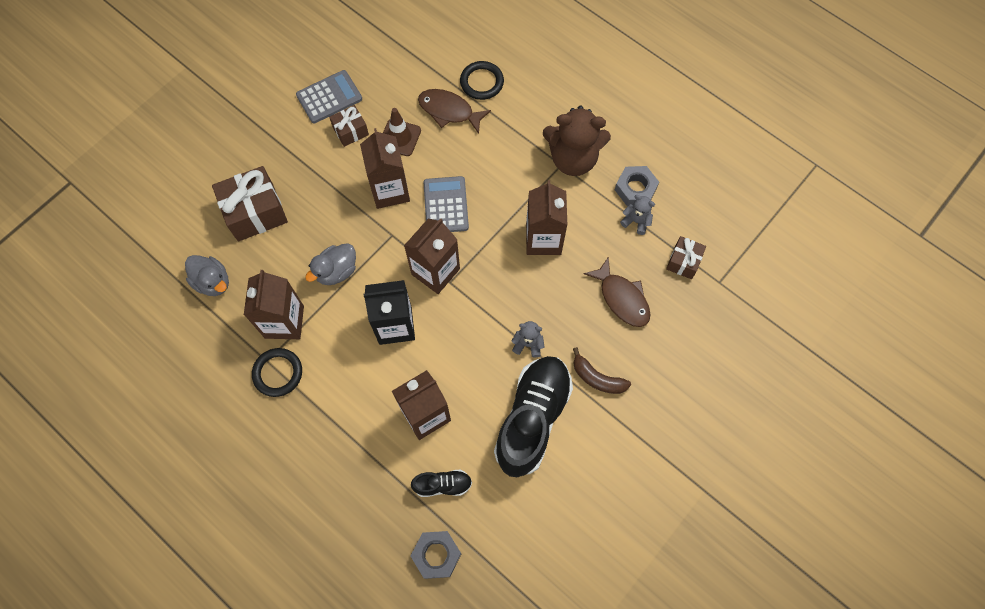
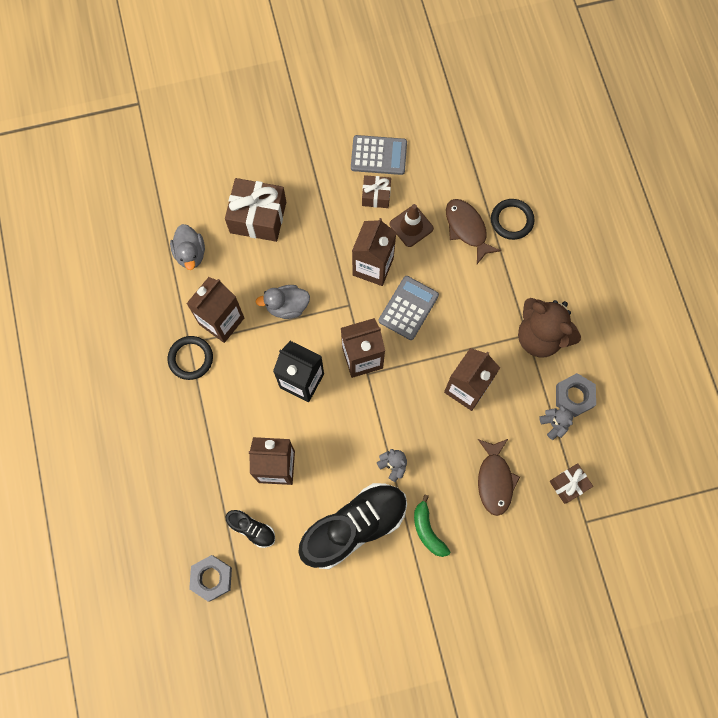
camera: 35 degrees right, 5 degrees up
(597, 378) = (427, 530): brown banana -> green banana

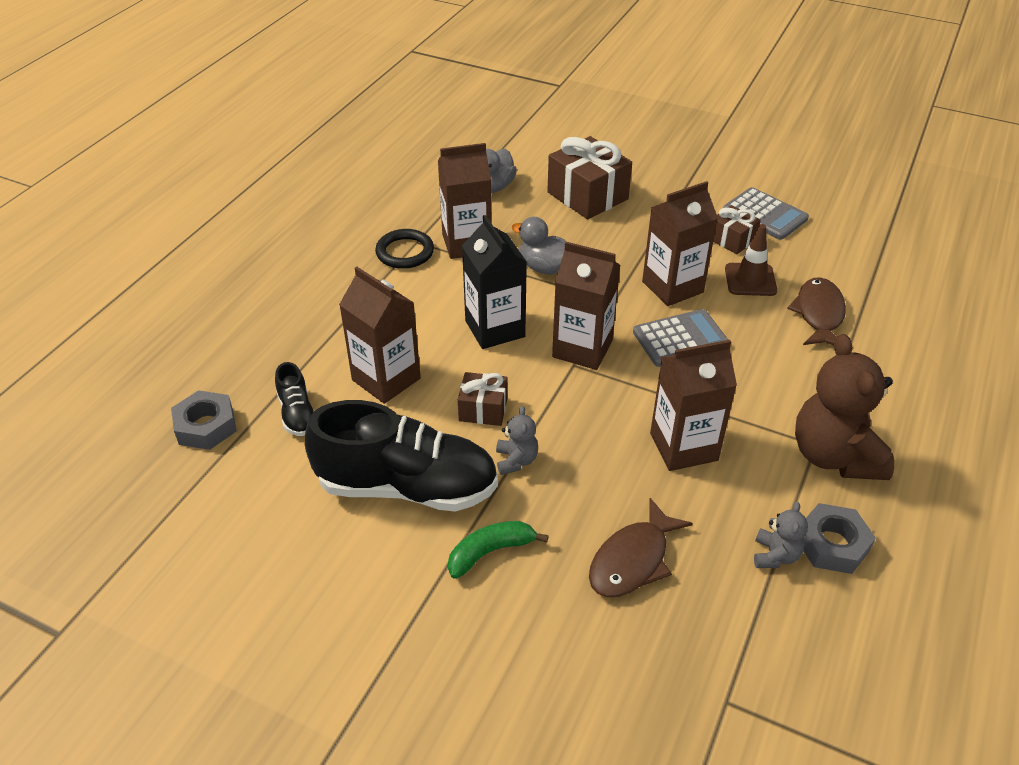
camera: 40 degrees right, 30 degrees down
(427, 530) = (490, 552): green banana -> green banana turned 45 degrees clockwise
(512, 220) = (886, 336): black ring -> none
(568, 485) = (737, 637): brown gift -> brown gift (483, 409)

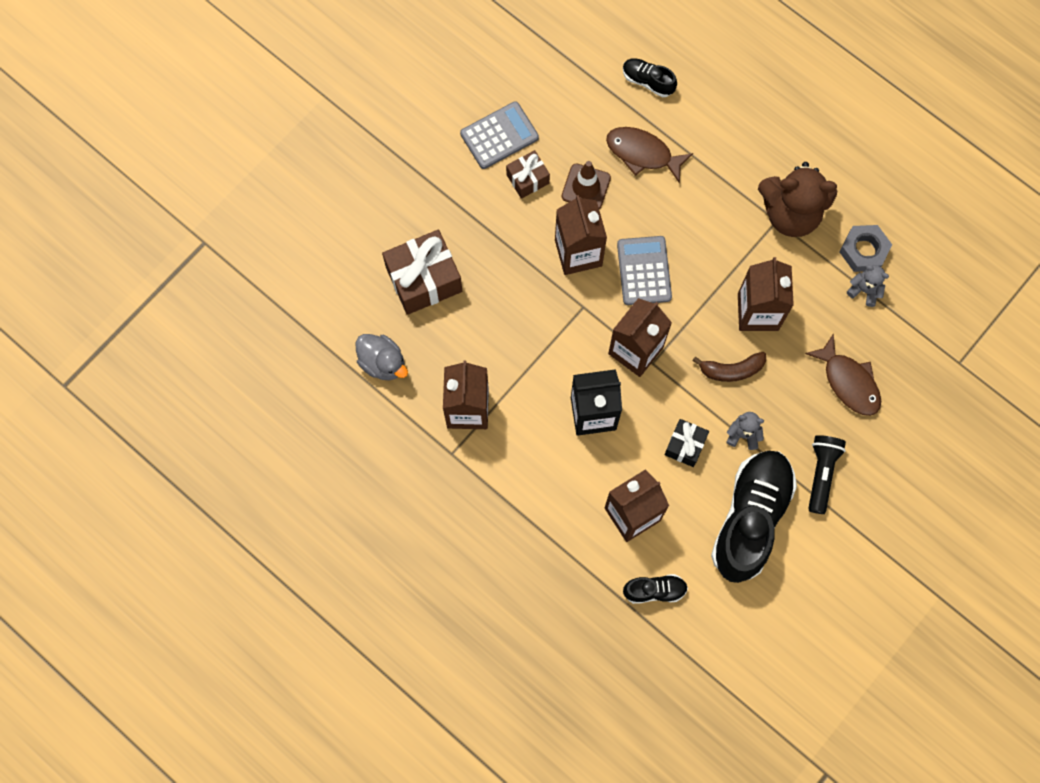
camera: 75 degrees left, 30 degrees up
(206, 426) = (651, 664): grey nut -> none
(405, 252) = (465, 468): black ring -> none
(483, 409) = (685, 445): brown gift -> black gift
(490, 552) = (821, 473): green banana -> black flashlight
(544, 268) = (523, 350): grey duck -> none
(595, 435) = (731, 370): none -> brown banana
(907, 304) = (648, 81): none -> black shoe

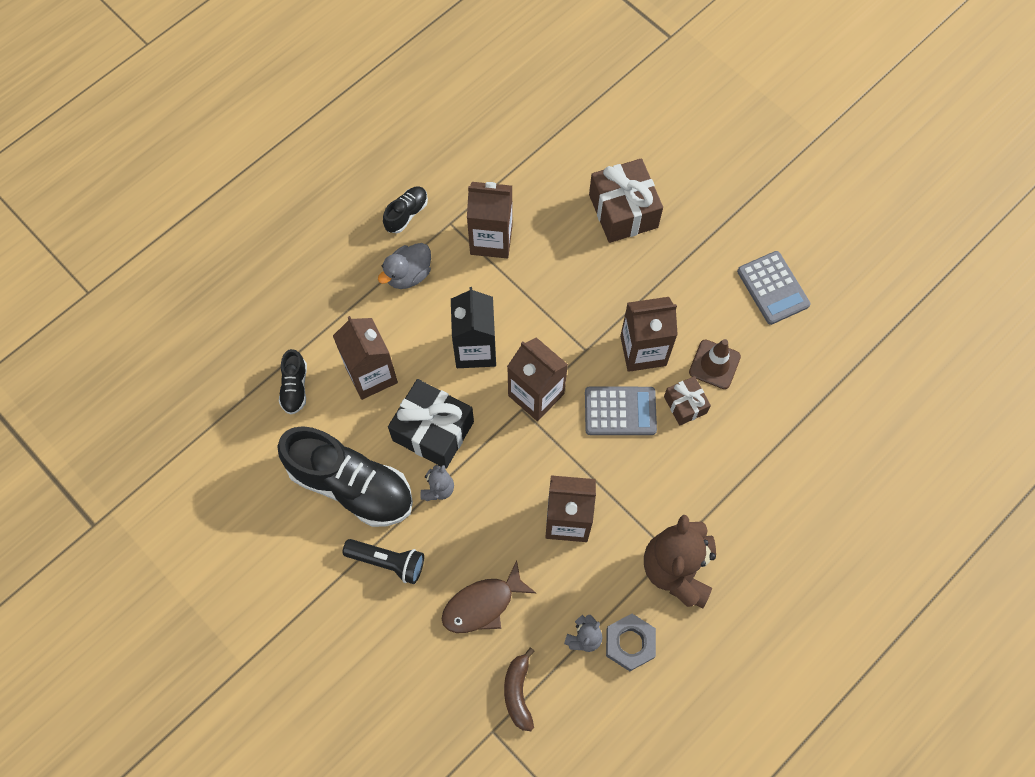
camera: 95 degrees right, 5 degrees down
(383, 363) = (543, 172): grey duck -> grey duck (408, 274)
(527, 179) = (725, 310): brown gift -> brown gift (685, 405)
(642, 153) = (751, 423): brown fish -> none
(648, 81) = (835, 437): black shoe -> black shoe (406, 214)
(685, 445) = (433, 431): black gift -> black gift, size x1.80
(731, 370) = (507, 485): brown banana -> brown banana (518, 692)

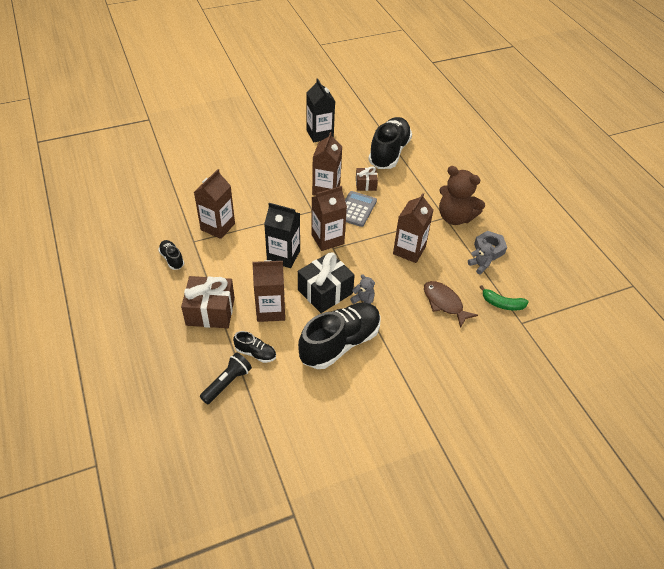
camera: 70 degrees left, 20 degrees down
(388, 562) = (399, 340): black flashlight -> black flashlight (227, 383)
(408, 274) = (214, 271): grey duck -> none
(482, 604) = (444, 303): brown fish -> brown fish turned 150 degrees clockwise
(518, 692) = (502, 304): brown banana -> green banana
(623, 211) = (239, 169): brown gift -> brown gift (210, 311)
(714, 364) = (349, 167): brown traffic cone -> none
(773, 288) = (319, 134): grey calculator -> black carton
(785, 413) = (389, 153): none -> black shoe

